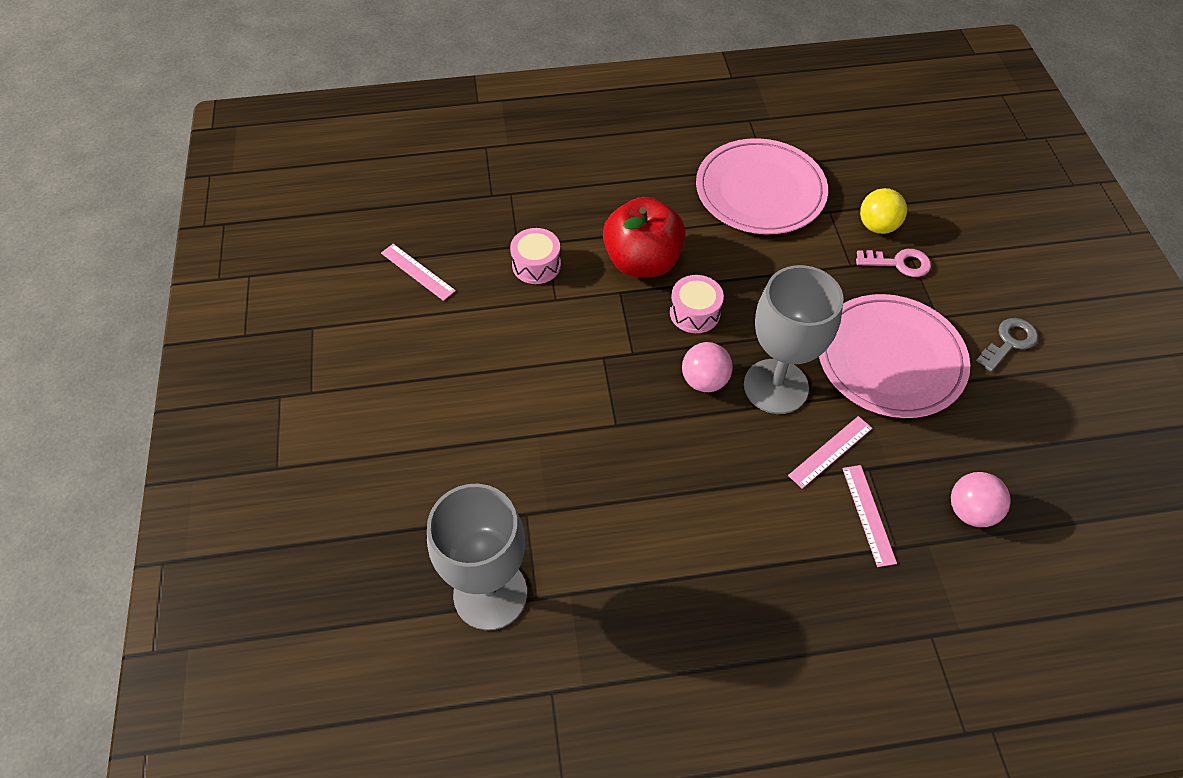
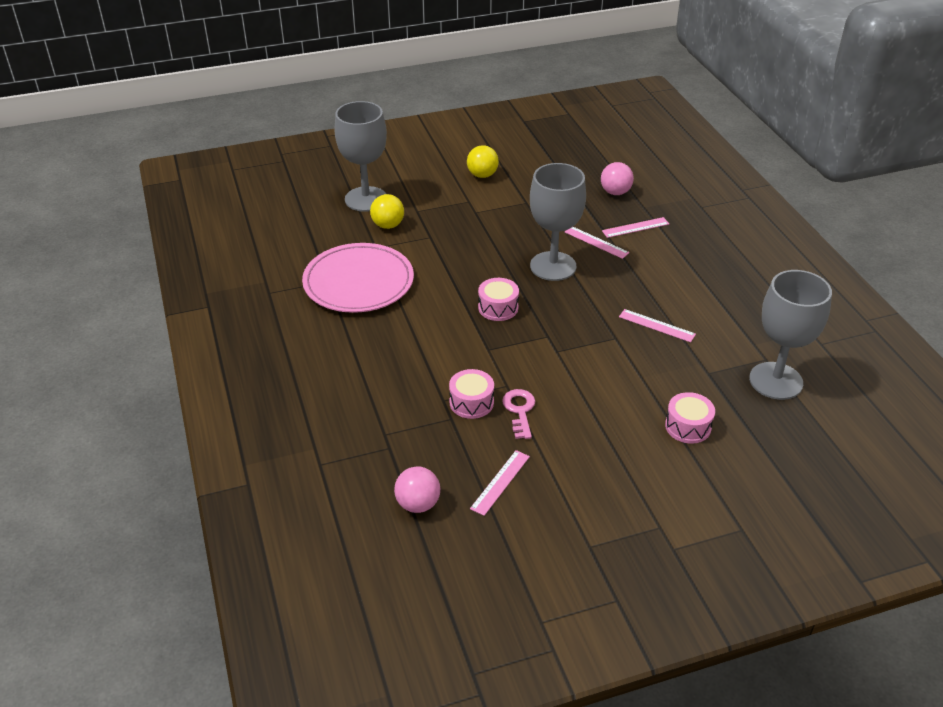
camera: 100 degrees left, 15 degrees down
(440, 461) = (688, 426): none -> pink drum
(631, 479) = (656, 325): none -> pink ruler
(642, 262) = (452, 340): red apple -> none
(704, 381) = (560, 298): pink ball -> pink ball (418, 504)
(890, 359) = (512, 220): pink plate -> none
(899, 263) = (423, 216): pink key -> pink key (519, 411)
(938, 210) = (366, 199): none -> grey goblet
(1009, 342) = (482, 175): grey key -> yellow ball

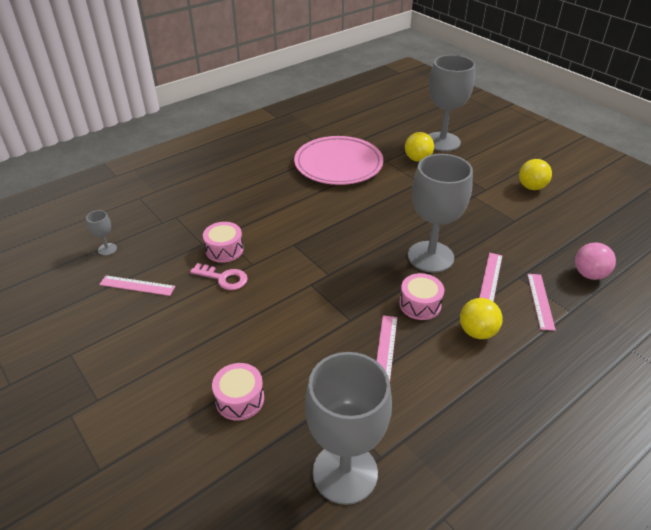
camera: 70 degrees right, 0 degrees up
(418, 504) = (107, 249): pink ball -> grey goblet
(498, 308) = (350, 237): pink drum -> pink drum (420, 304)
(519, 411) = (223, 278): pink key -> pink key turned 45 degrees clockwise
(635, 227) = (540, 301): pink ruler -> pink ruler turned 45 degrees clockwise
(657, 271) = (477, 332): none -> yellow ball

